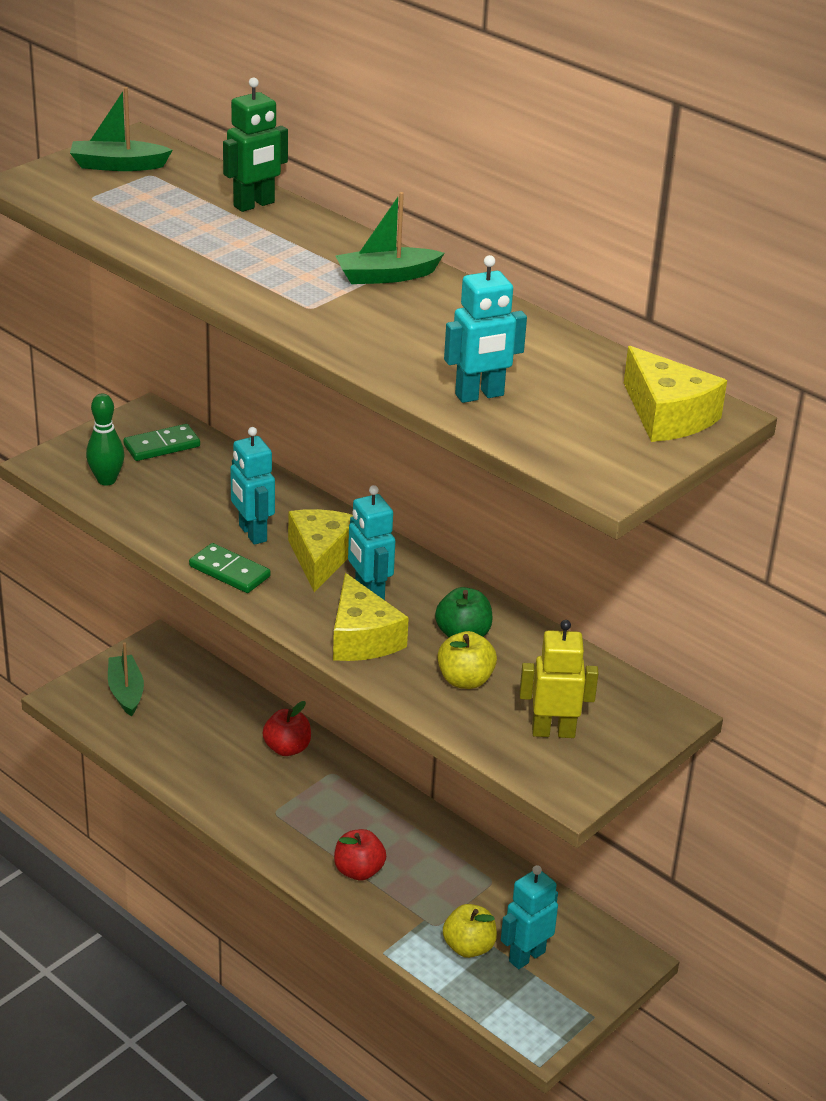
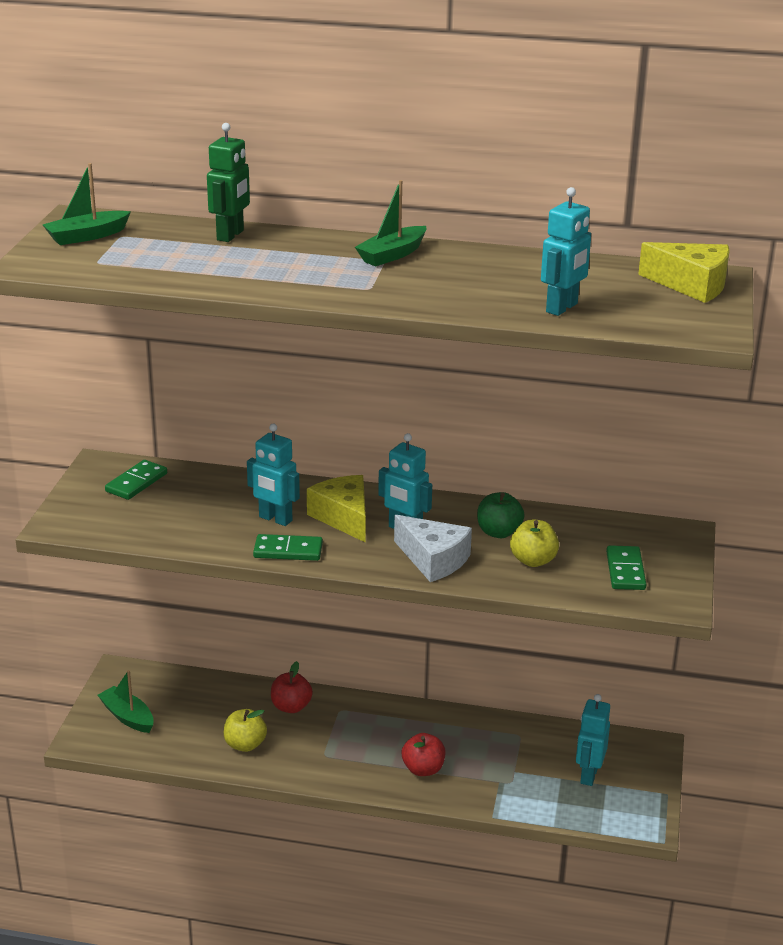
camera: 30 degrees left, 5 degrees down
(106, 480) = (120, 521): green bowling pin -> none
(362, 638) = (433, 560): yellow cheese -> white cheese
(468, 947) = (546, 786): yellow apple -> yellow apple (245, 744)
(553, 731) = (625, 571): yellow robot -> green domino

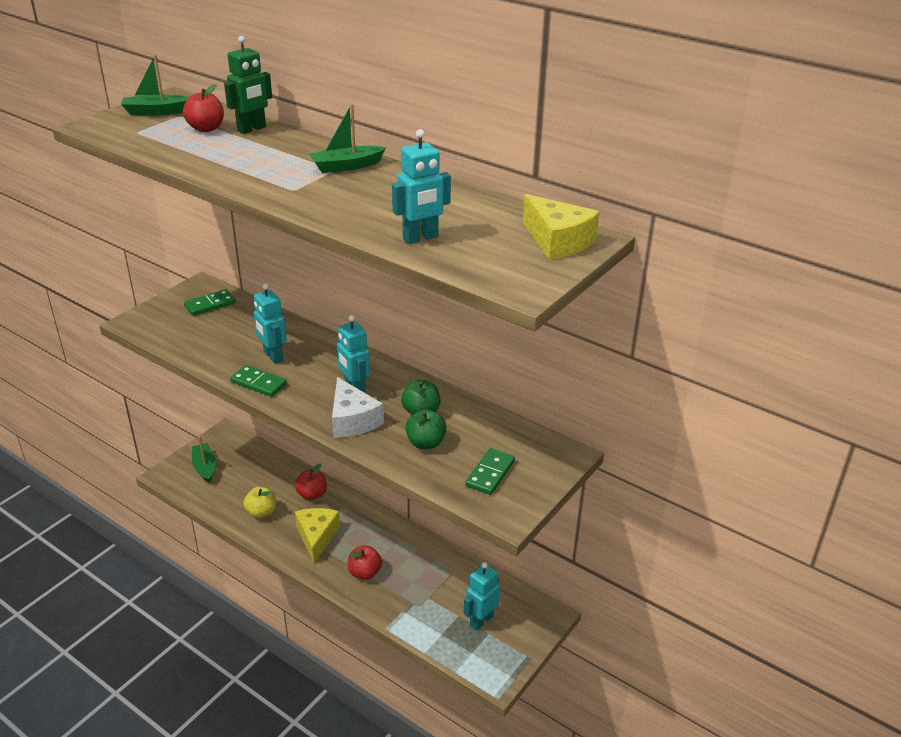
camera: 25 degrees right, 5 degrees up
(176, 244) = (206, 128): none -> red apple
(343, 517) = (320, 368): yellow cheese -> yellow cheese (317, 537)
(533, 560) = (426, 443): yellow apple -> green apple

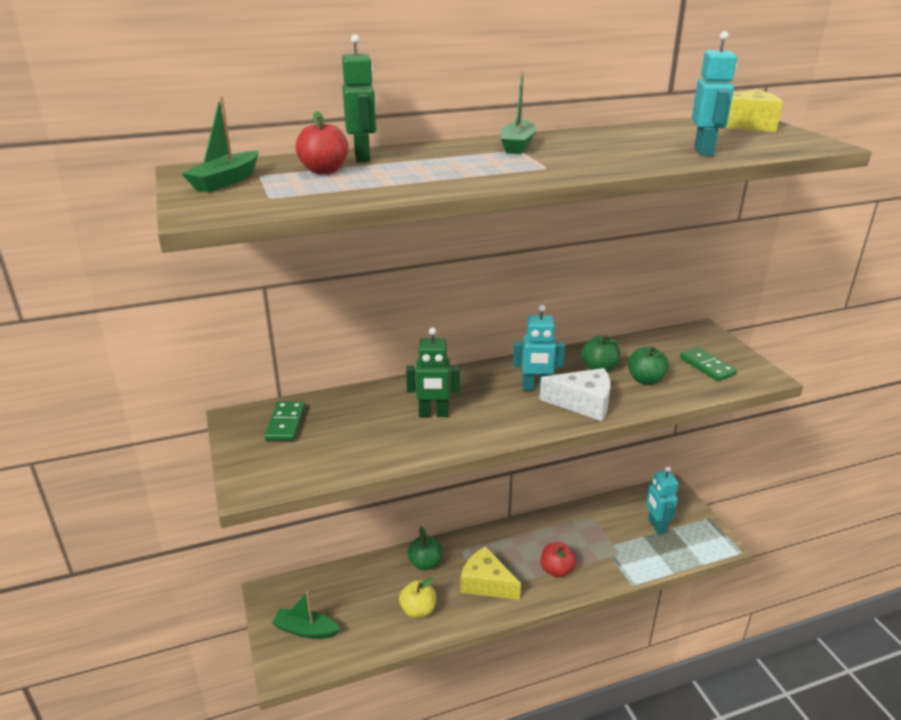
camera: 55 degrees left, 5 degrees down
(258, 383) = (472, 436): green domino -> none
(273, 356) = (433, 414): turquoise robot -> green robot
(312, 494) = (425, 563): red apple -> green apple

